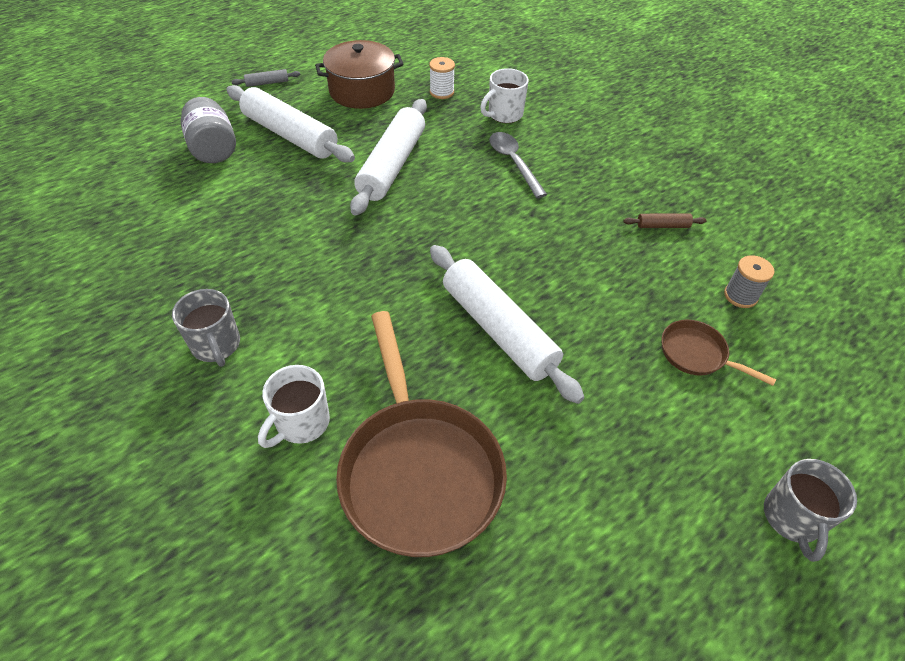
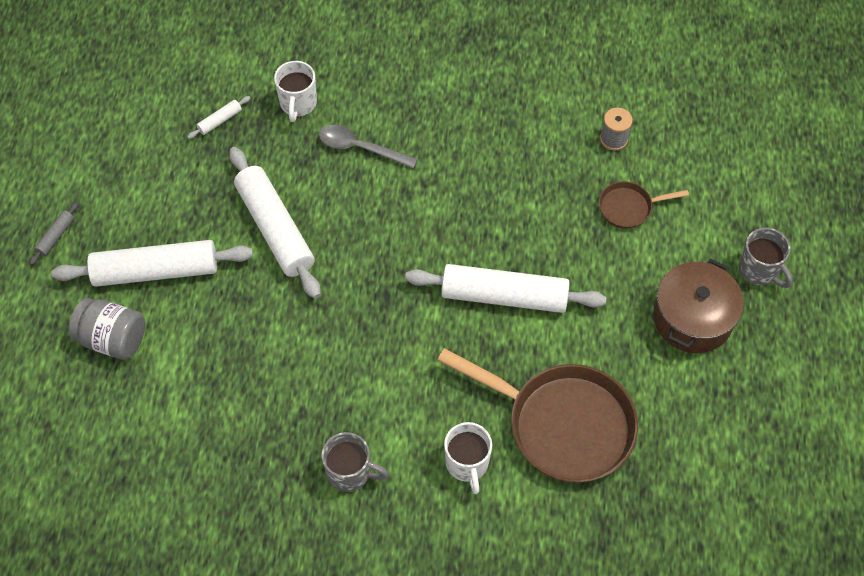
camera: 45 degrees left, 10 degrees up
(362, 91) = (151, 175): brown pot -> brown pot (692, 318)
(441, 92) = (220, 121): white spool -> white rolling pin
(663, 226) = (517, 119): brown rolling pin -> none

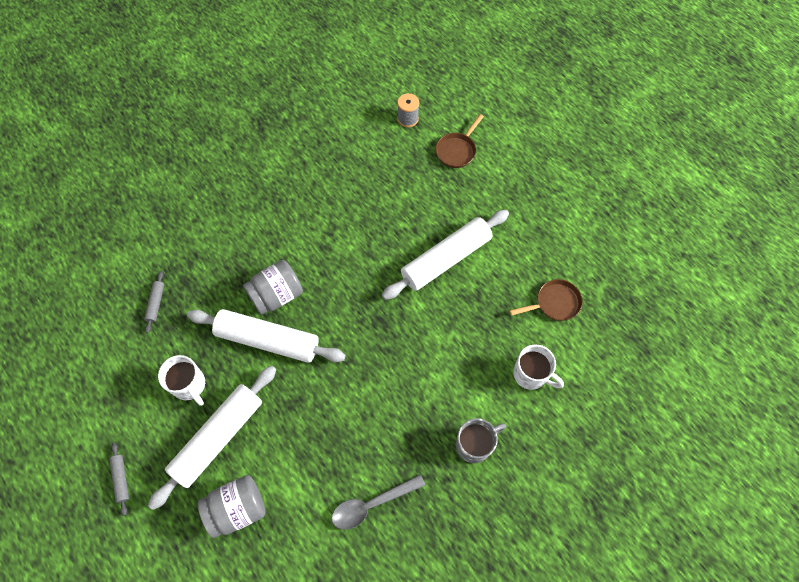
camera: 45 degrees left, 5 degrees up
(220, 121) = (156, 303): white rolling pin -> grey rolling pin
(298, 104) = (197, 250): white mug -> white mug (189, 385)
(322, 198) = (276, 295): none -> grey jar
(360, 148) = (267, 244): grey spoon -> grey spoon (372, 504)
(562, 425) = (554, 303): brown pan -> brown pan, size x0.47
(692, 318) = (554, 183): brown pot -> none
(759, 270) = (557, 128): grey mug -> none

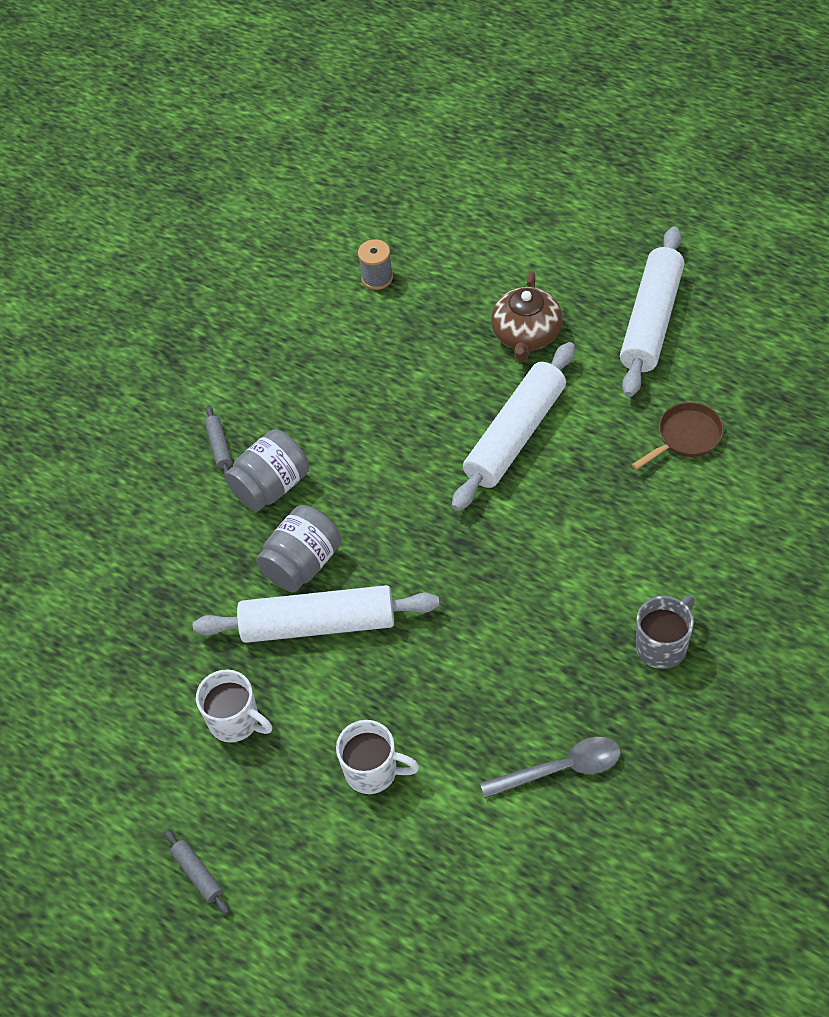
camera: 15 degrees left, 10 degrees down
(156, 303) = (134, 637): grey rolling pin -> grey rolling pin (219, 446)
(218, 437) = (309, 770): white rolling pin -> white rolling pin (651, 320)
(237, 508) = (380, 846): grey jar -> grey jar (271, 486)
(372, 504) = (561, 769): grey spoon -> grey spoon turned 150 degrees counterclockwise
(457, 150) = (465, 295): brown pan -> none
(483, 193) = (526, 335): none -> brown teapot
(531, 374) = (696, 534): white mug -> white mug (373, 771)

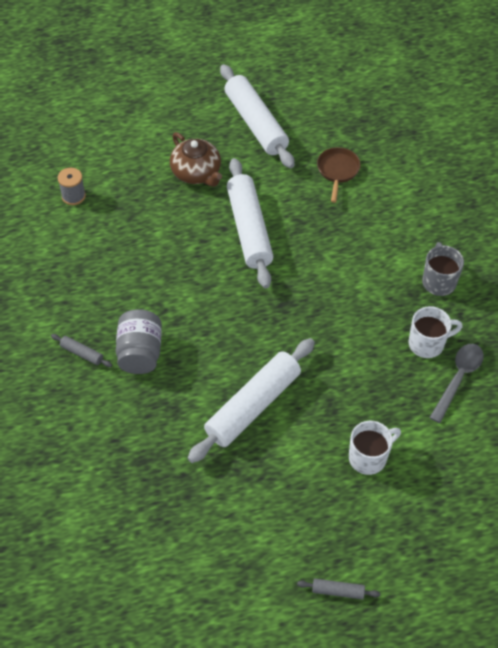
camera: 50 degrees left, 0 degrees up
(235, 721) = (265, 494): white mug -> white mug (427, 343)
(302, 563) = (207, 381): grey jar -> none

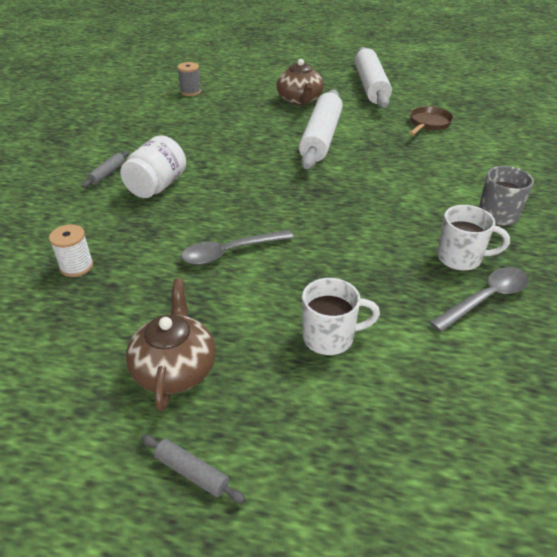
camera: 25 degrees right, 15 degrees down
(82, 353) = (107, 174): grey rolling pin -> grey rolling pin turned 60 degrees clockwise
(140, 353) = (157, 186): grey jar -> white jar
(141, 469) = (76, 266): none -> white spool
(253, 405) = (230, 252): white rolling pin -> grey spoon
(280, 526) = (175, 368): none -> brown teapot

